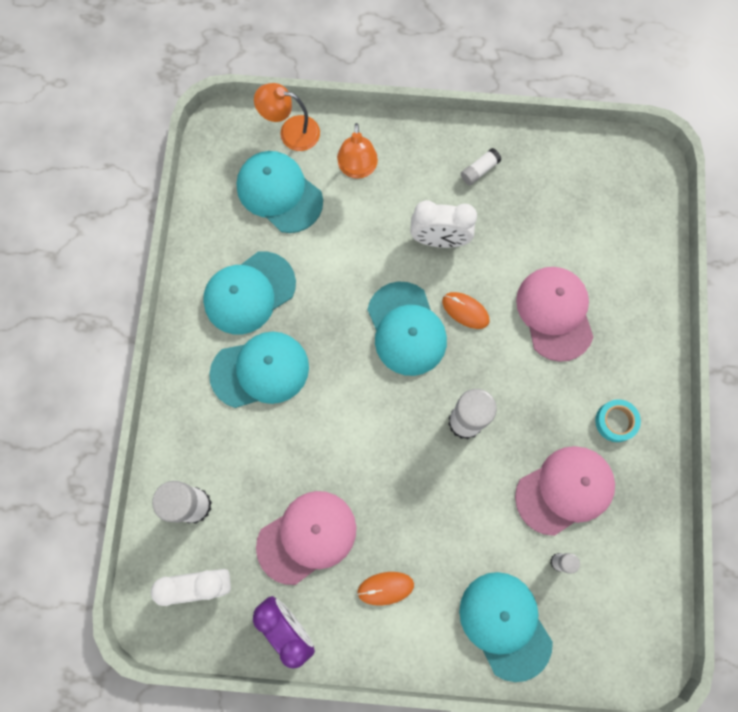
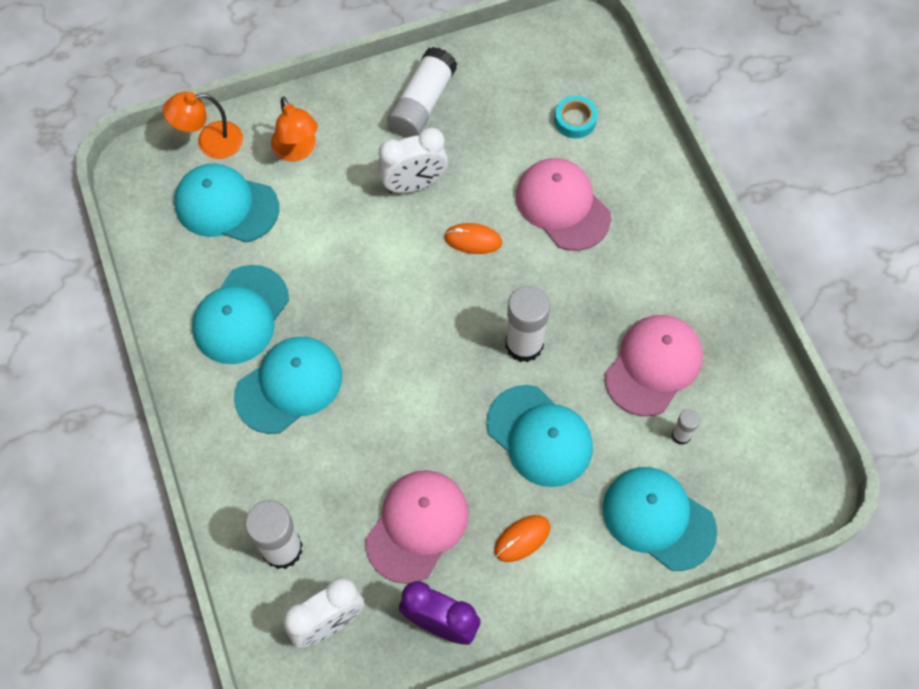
camera: 25 degrees left, 10 degrees down
(406, 329) = (421, 282): turquoise cap -> turquoise cap (539, 436)
(479, 170) = (422, 103): white glue stick -> white glue stick, size x2.00
(615, 421) = (670, 281): turquoise tape -> turquoise tape (575, 120)

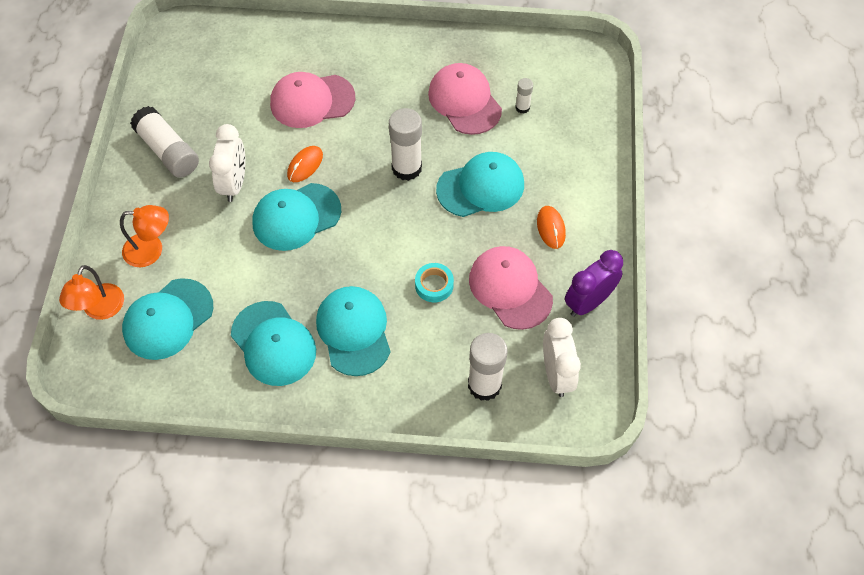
camera: 65 degrees left, 5 degrees down
(575, 120) = (248, 65): turquoise tape -> turquoise tape (434, 285)
(658, 519) = (574, 145): turquoise cap -> turquoise cap (296, 217)

